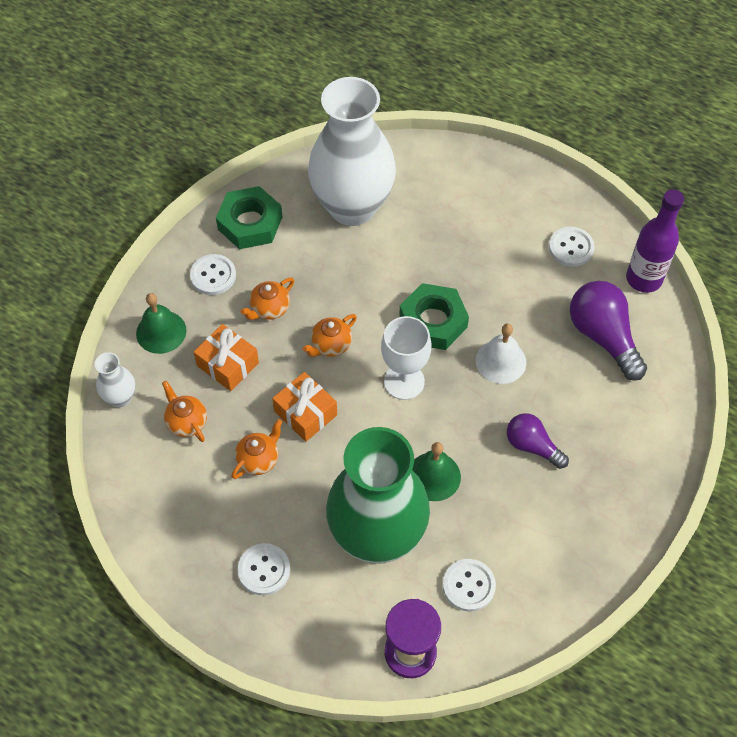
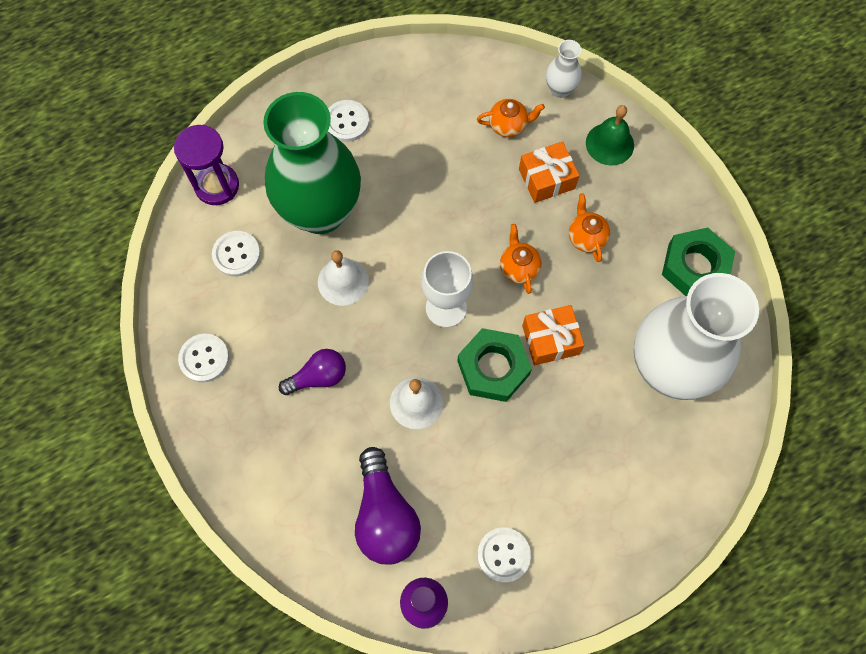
camera: 120 degrees right, 10 degrees up
(213, 276) = (649, 209): white button -> white button (204, 358)
(258, 459) = (442, 161): orange teapot -> none
(305, 413) = (463, 215): orange gift -> orange gift (550, 340)
(434, 476) = (343, 281): green bell -> white bell
(603, 336) = (385, 516): purple light bulb -> purple light bulb turned 75 degrees clockwise

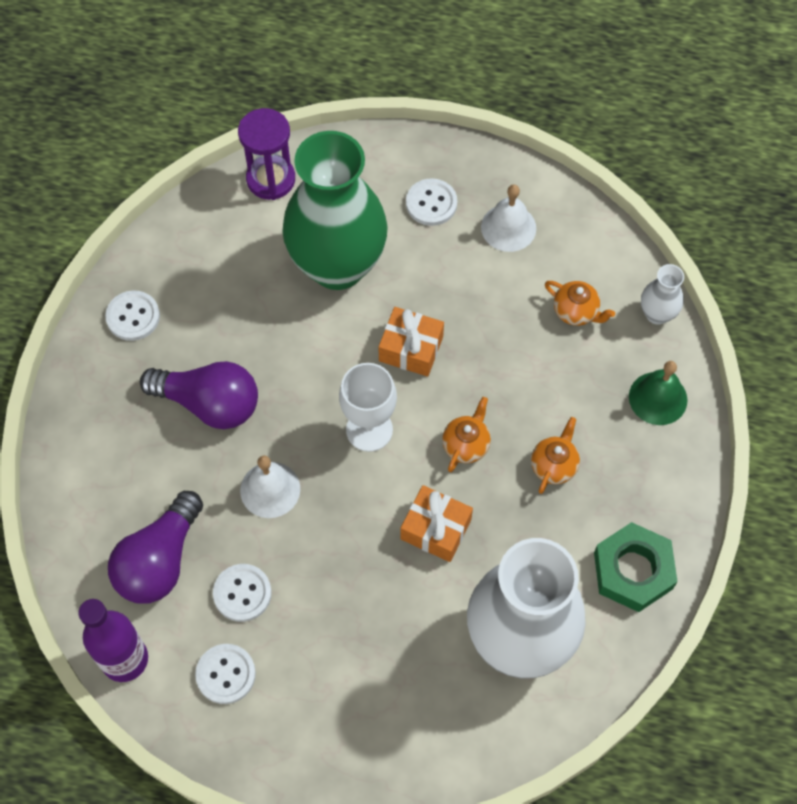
camera: 40 degrees right, 5 degrees down
(236, 254) = (235, 250): white button -> white button (242, 593)
(318, 377) = (209, 403): purple light bulb -> purple light bulb, size x1.60
(343, 281) = (302, 339): white bell -> white bell (508, 227)
(493, 368) = (362, 513): green nut -> none
(546, 179) = (566, 386): orange gift -> orange gift (411, 349)

